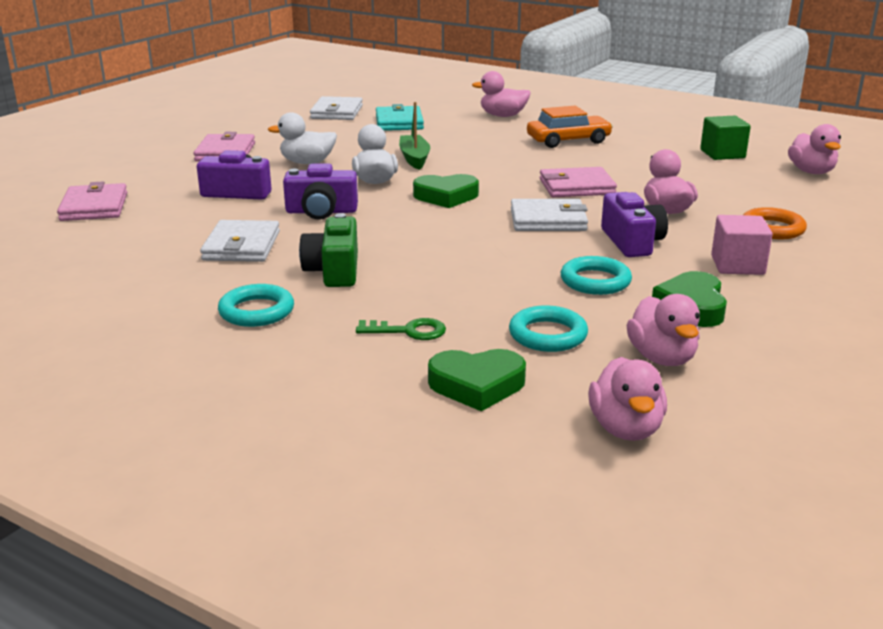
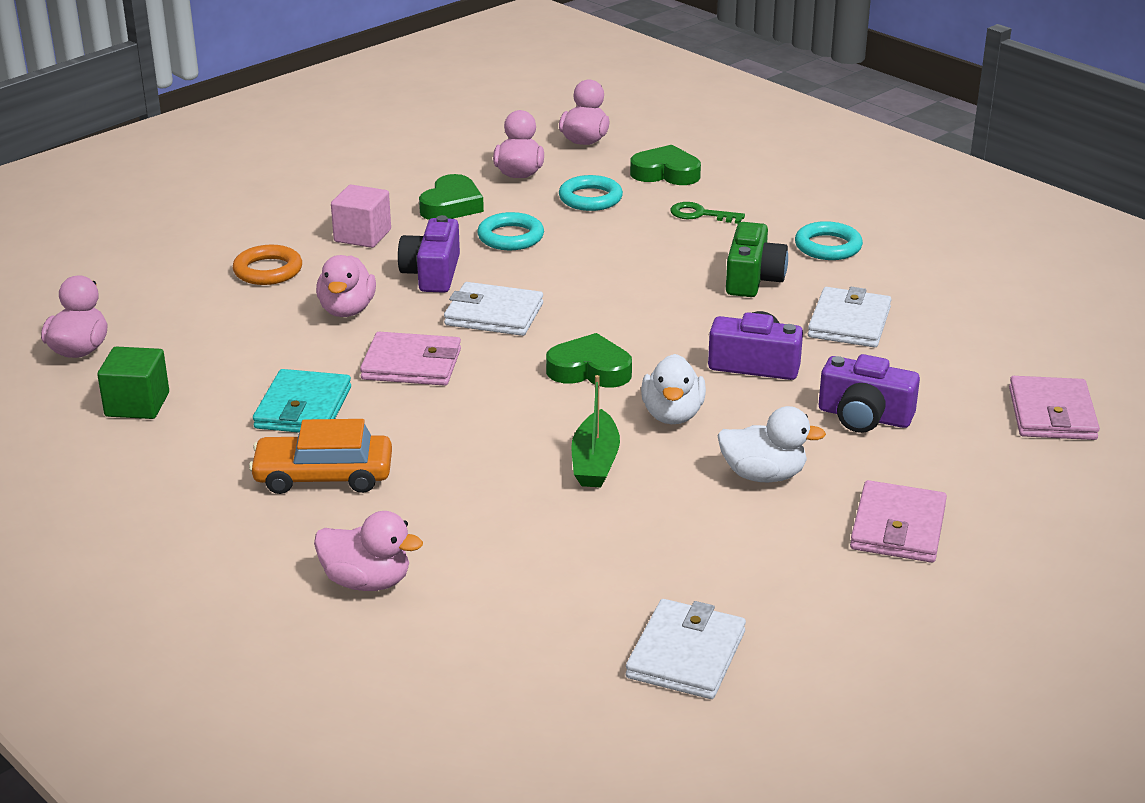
camera: 165 degrees left, 5 degrees up
(399, 122) = (575, 587): turquoise wallet -> turquoise wallet (303, 408)

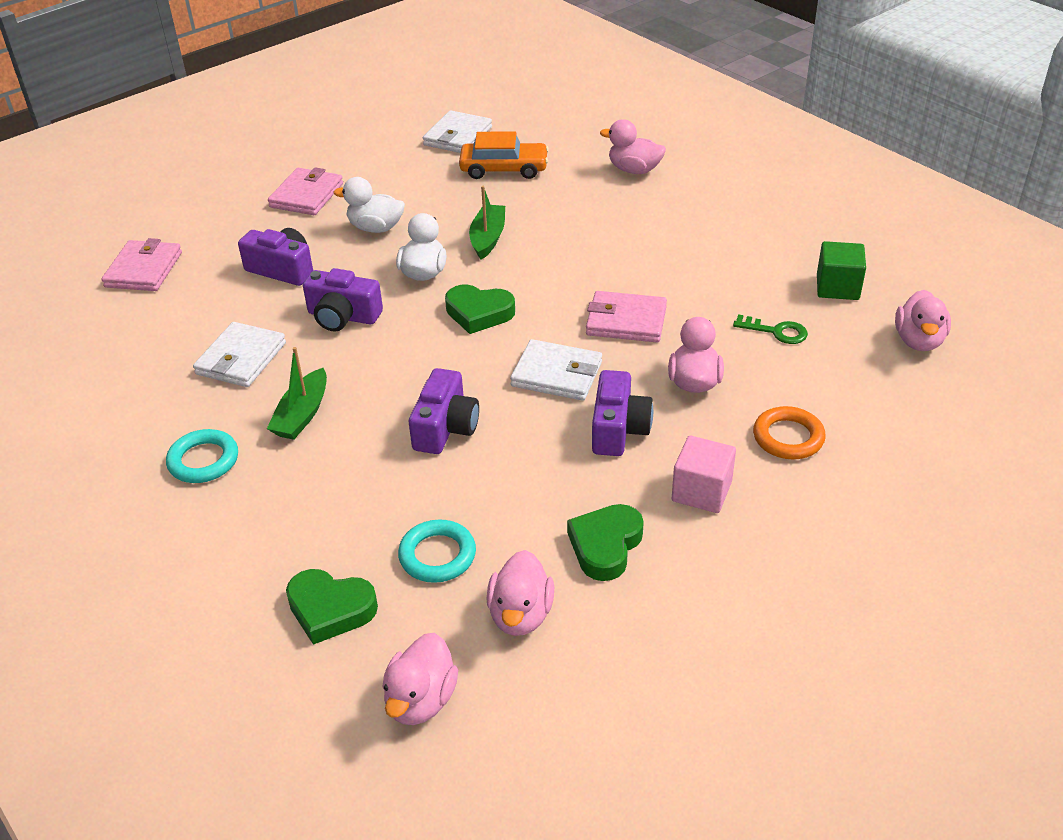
camera: 175 degrees left, 10 degrees up
(303, 408) = (705, 282): turquoise wallet -> none
(323, 476) = (676, 231): orange car -> orange car (504, 169)
(510, 237) = (537, 485): turquoise ring -> none
(604, 272) = (445, 428): none -> purple camera
(700, 214) = (317, 520): green key -> green key (776, 331)
(753, 279) = (302, 415): green camera -> green boat

